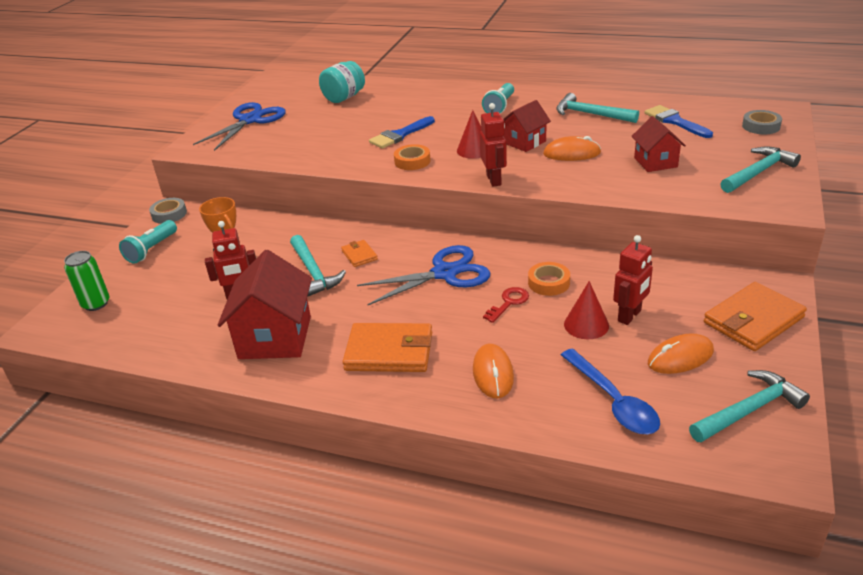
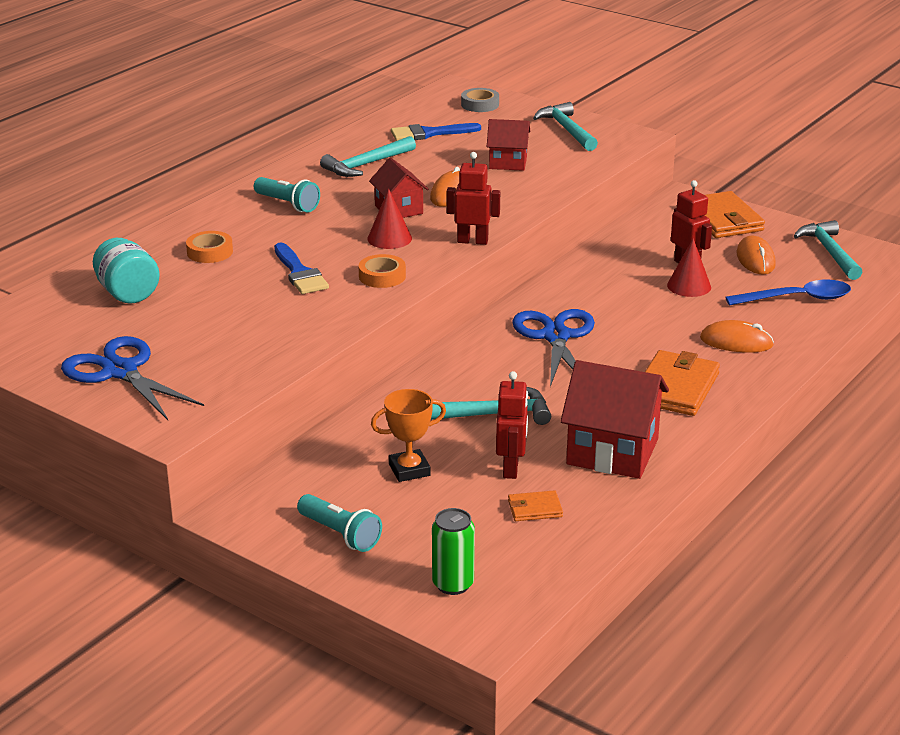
camera: 75 degrees left, 5 degrees down
(169, 214) = (244, 516): grey tape -> none
(359, 255) = (480, 380): orange wallet -> orange wallet (534, 509)
(509, 303) = (632, 314): red key -> none
(548, 283) = (611, 288): orange tape -> orange tape (210, 252)

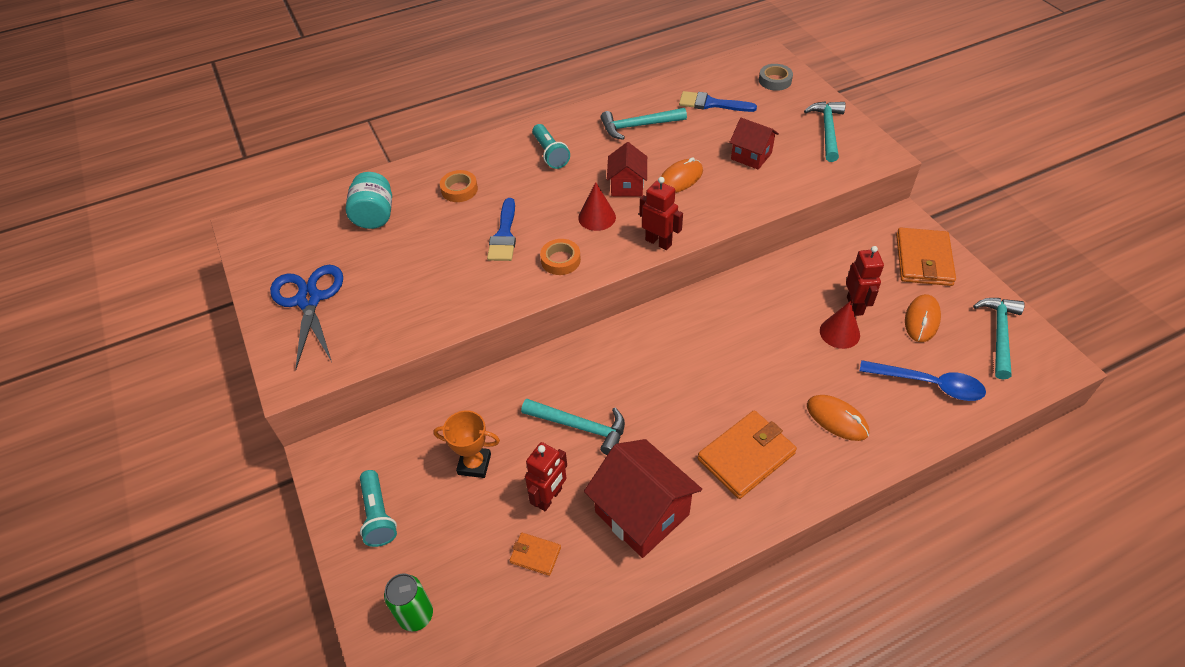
camera: 30 degrees right, 20 degrees up
(556, 336) = (687, 353): blue scissors -> none

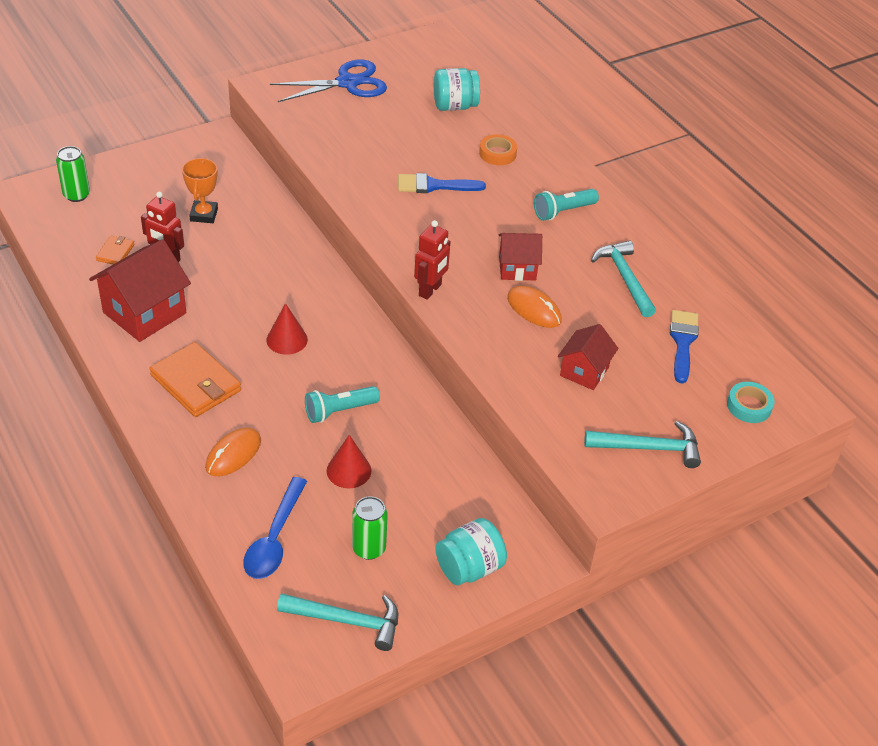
camera: 80 degrees right, 5 degrees down
(378, 515) = (162, 169): turquoise flashlight -> turquoise flashlight (339, 411)
(560, 260) = (401, 223): orange tape -> none
(580, 427) = (237, 275): turquoise hammer -> none
(597, 217) = (465, 246): red cone -> red cone (287, 339)
(775, 80) = (749, 406): grey tape -> turquoise tape
(855, 306) = (389, 489): red robot -> none
(921, 320) = (369, 548): orange mouse -> green can
(923, 260) = (469, 568): orange wallet -> turquoise jar

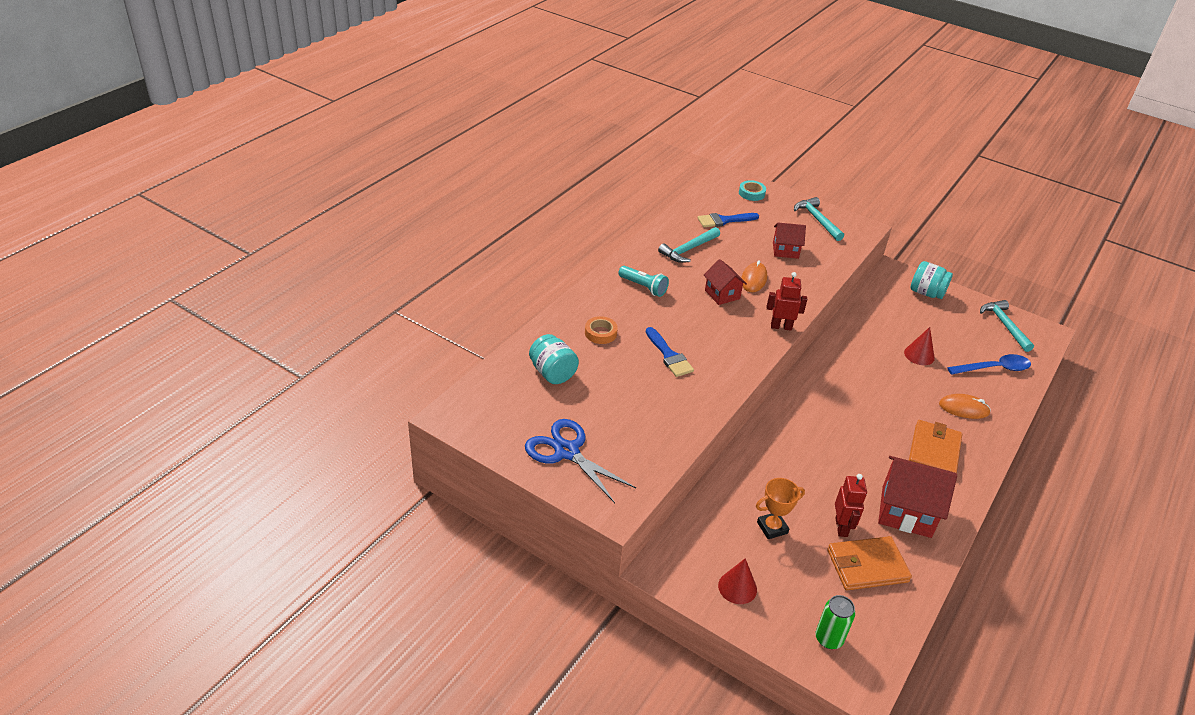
camera: 115 degrees left, 5 degrees down
(115, 252) = (867, 566): orange wallet -> orange wallet, size x2.00
(287, 339) = (851, 421): red cone -> red cone (737, 587)
(339, 411) = (882, 374): turquoise flashlight -> none
(369, 548) = (957, 331): green can -> none

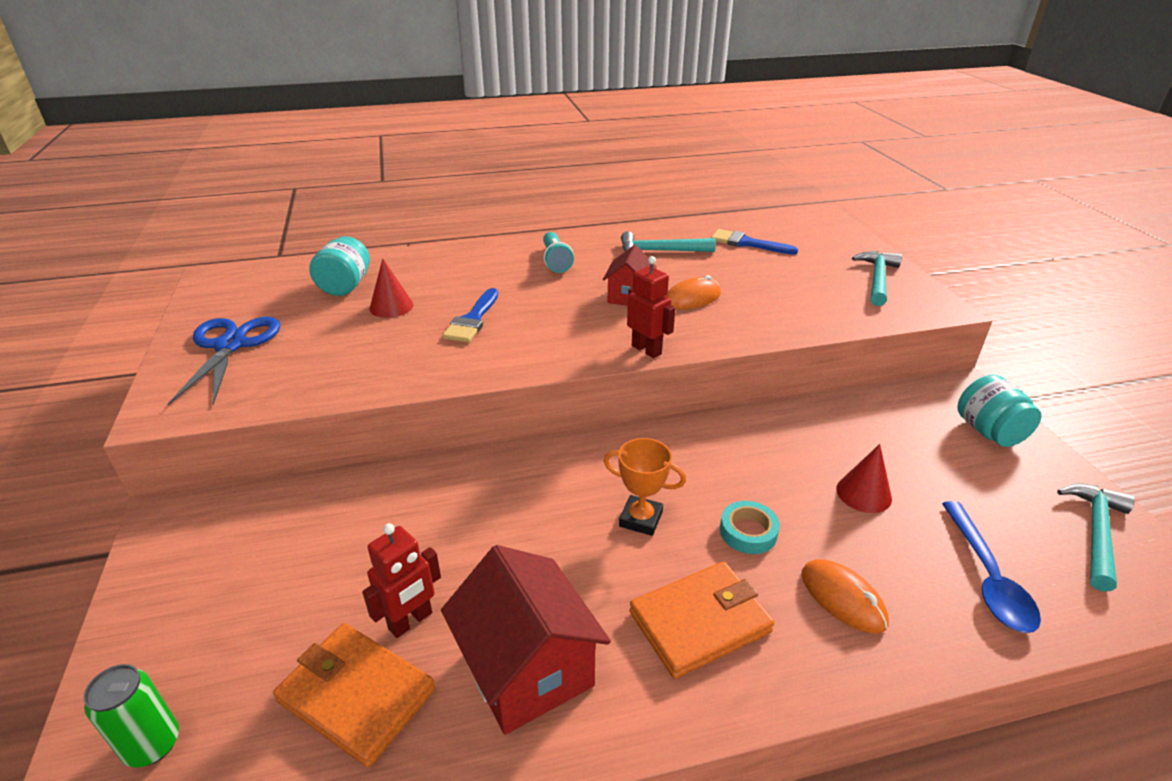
camera: 45 degrees right, 5 degrees down
(600, 333) = (445, 277): orange tape -> none
(737, 587) = (188, 594): red cone -> red cone (391, 306)
(751, 193) = (824, 234): turquoise tape -> turquoise tape (748, 532)
(772, 528) = (336, 560): orange trophy -> orange trophy (640, 519)
(785, 250) = (781, 289): red house -> none
(994, 368) = (987, 578): blue spoon -> blue spoon turned 60 degrees clockwise

